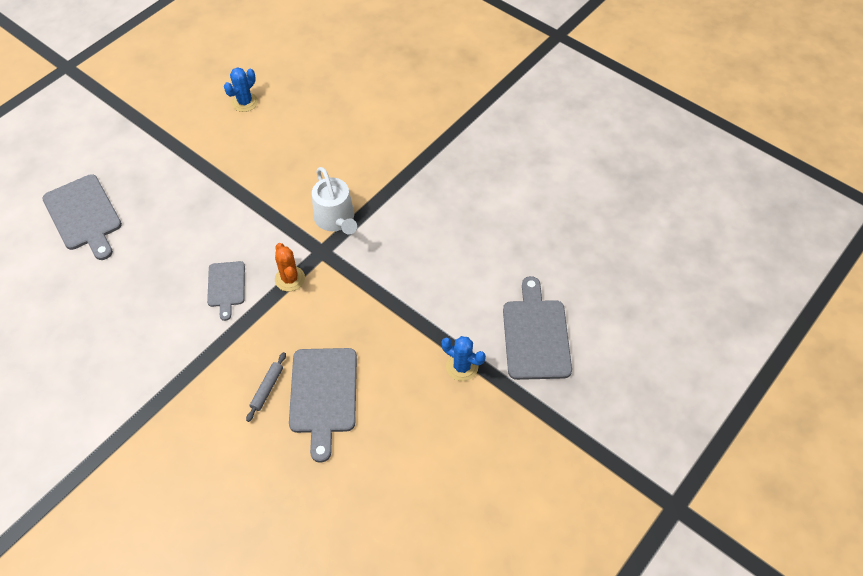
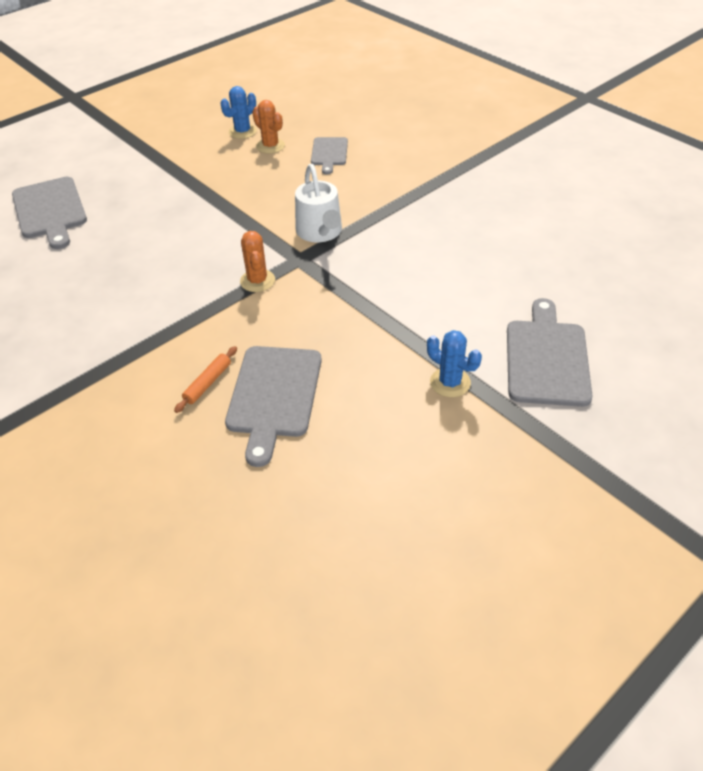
camera: 10 degrees right, 10 degrees down
(226, 286) = (184, 282): grey cutting board -> grey cutting board (329, 153)
(267, 389) = (208, 383): grey rolling pin -> orange rolling pin
(274, 119) = (270, 146): none -> orange cactus

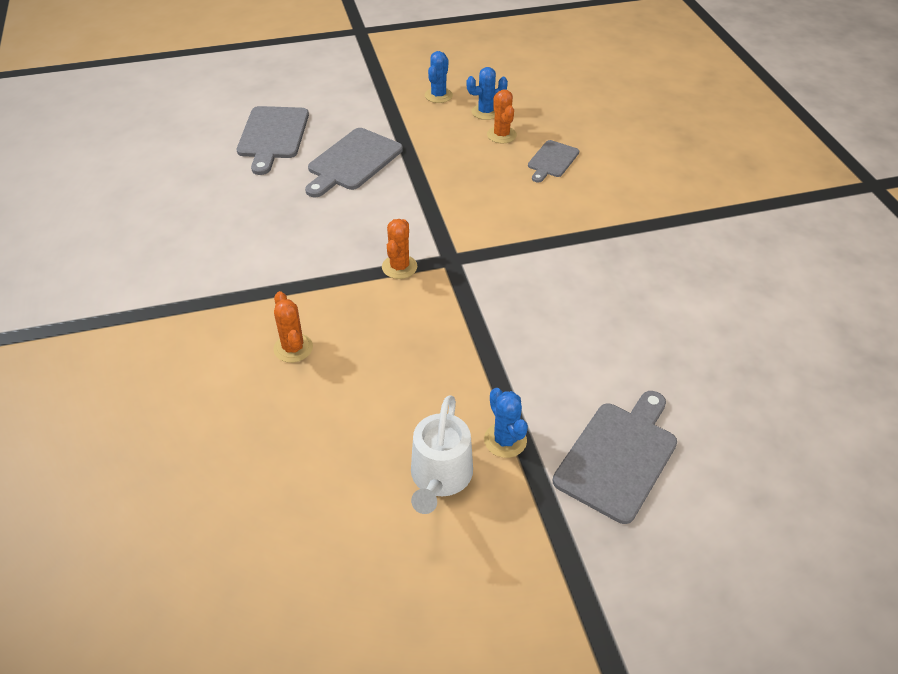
camera: 25 degrees right, 0 degrees up
(189, 130) = (438, 95): none -> blue cactus
(208, 383) = (293, 348): orange rolling pin -> orange cactus
(274, 396) = (340, 384): grey cutting board -> grey cutting board (353, 162)
(320, 232) = (488, 239): white watering can -> white watering can (440, 477)

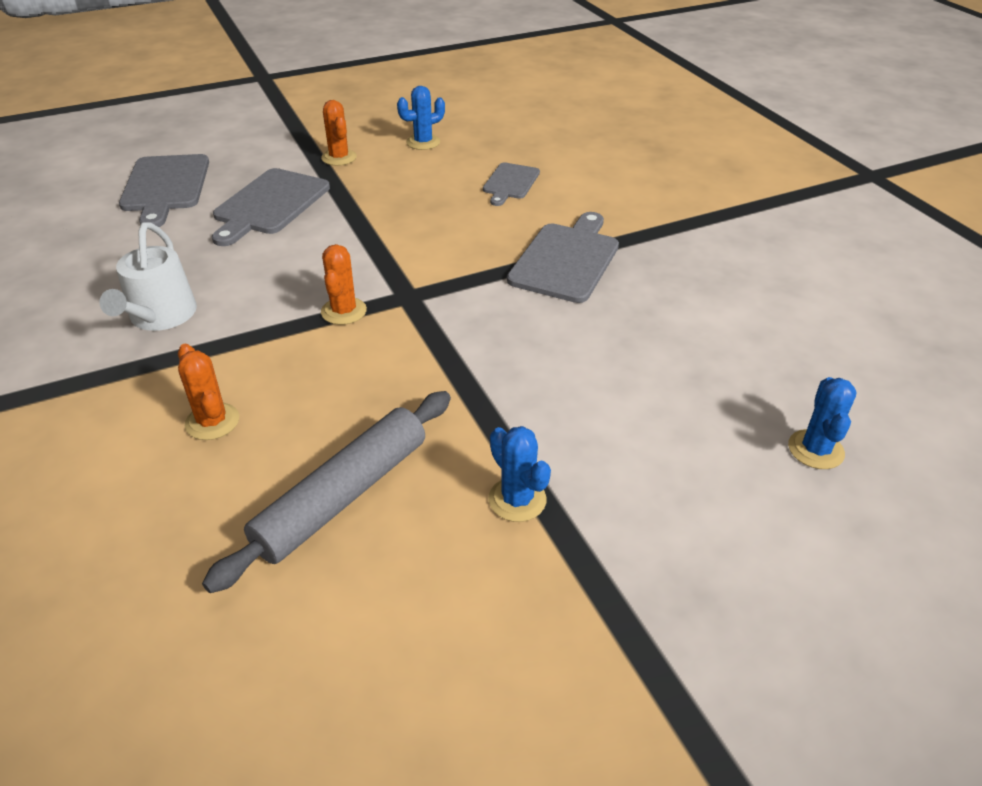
camera: 10 degrees left, 5 degrees down
(379, 420) = (342, 496): none -> grey rolling pin
(438, 95) = (365, 131): blue cactus -> blue cactus (815, 450)
(440, 477) = (437, 560): white watering can -> white watering can (160, 316)
(501, 135) = (446, 163): orange cactus -> orange cactus (339, 158)
(618, 456) = (668, 500): grey cutting board -> grey cutting board (566, 259)

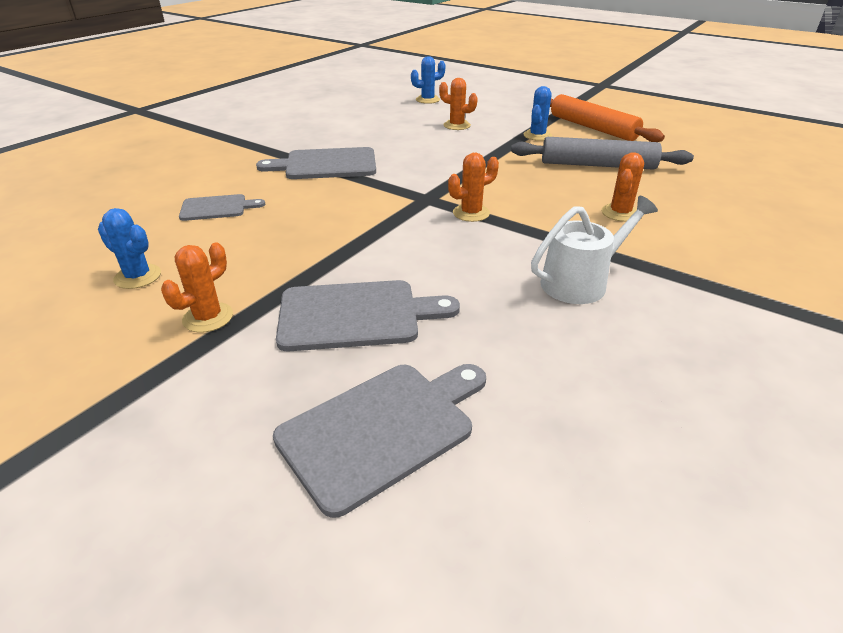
camera: 120 degrees left, 5 degrees down
(494, 614) = (593, 128): none -> orange rolling pin
(637, 423) = (456, 125): none -> orange cactus

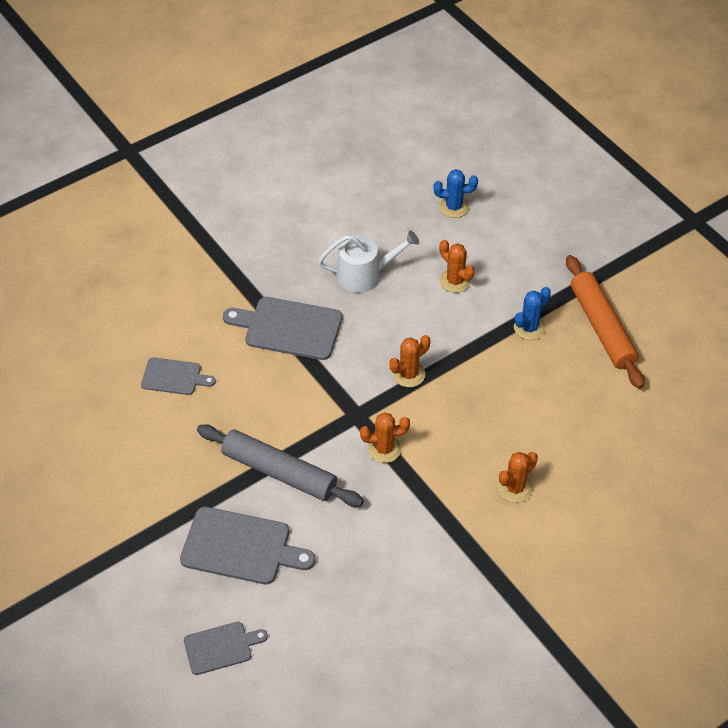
camera: 20 degrees right, 15 degrees up
(138, 276) = (101, 456): blue cactus -> none
(208, 317) = (142, 518): orange cactus -> orange cactus (409, 374)
(382, 429) = (221, 647): grey cutting board -> grey cutting board, size x0.60
(580, 282) = (418, 564): white watering can -> white watering can (364, 275)
(597, 165) = (552, 405): grey rolling pin -> grey rolling pin (279, 472)

